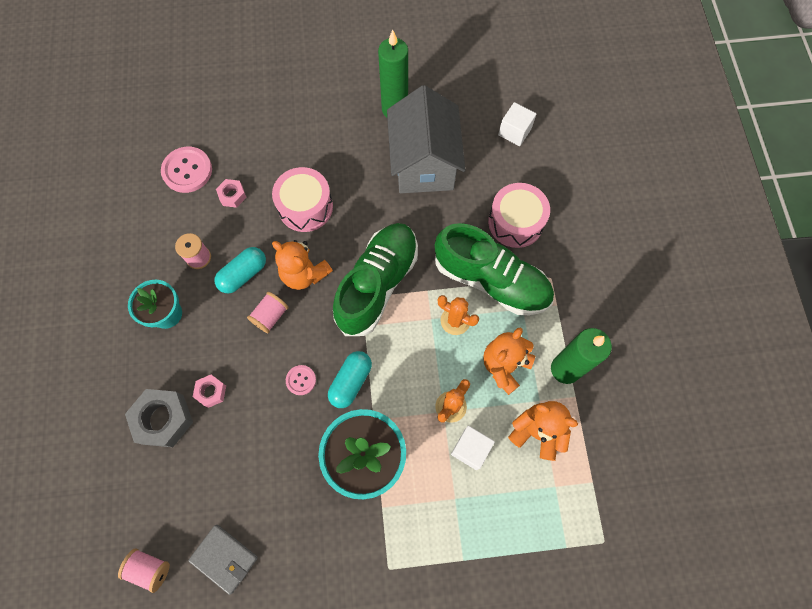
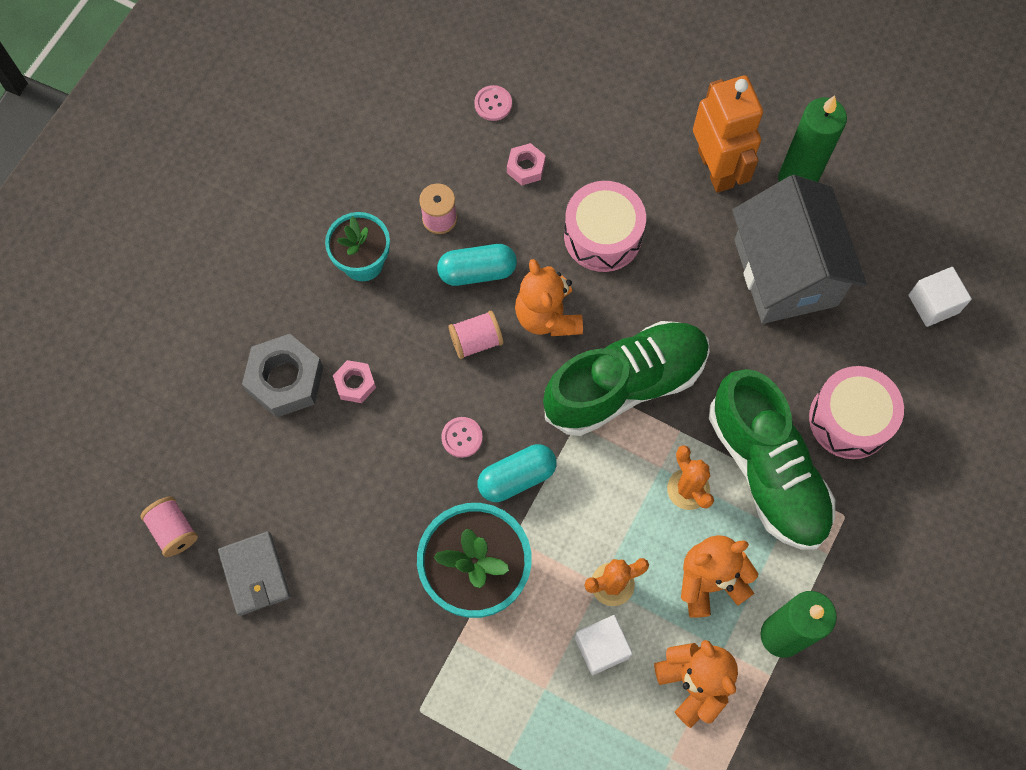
camera: 35 degrees right, 0 degrees up
(187, 171) = (493, 104): pink button -> pink button, size x0.54
(345, 130) = (716, 168): none -> orange robot
(424, 163) = (785, 272): grey house -> grey house turned 45 degrees counterclockwise

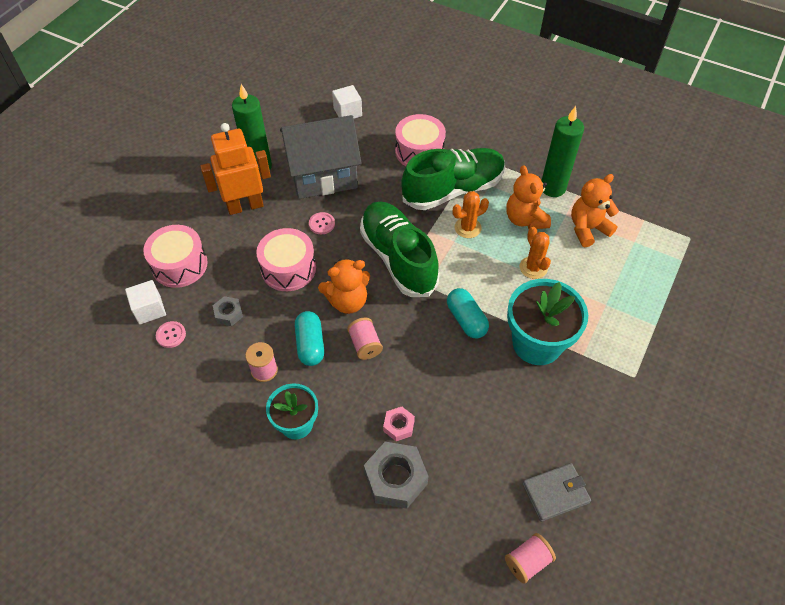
camera: 90 degrees left, 15 degrees down
(462, 437) = (439, 353): pink button -> pink button (322, 224)
(526, 167) = (228, 314): pink nut -> grey nut
(601, 648) = (574, 274): white cube -> white cube (149, 309)
(605, 98) = (179, 265): none -> pink drum

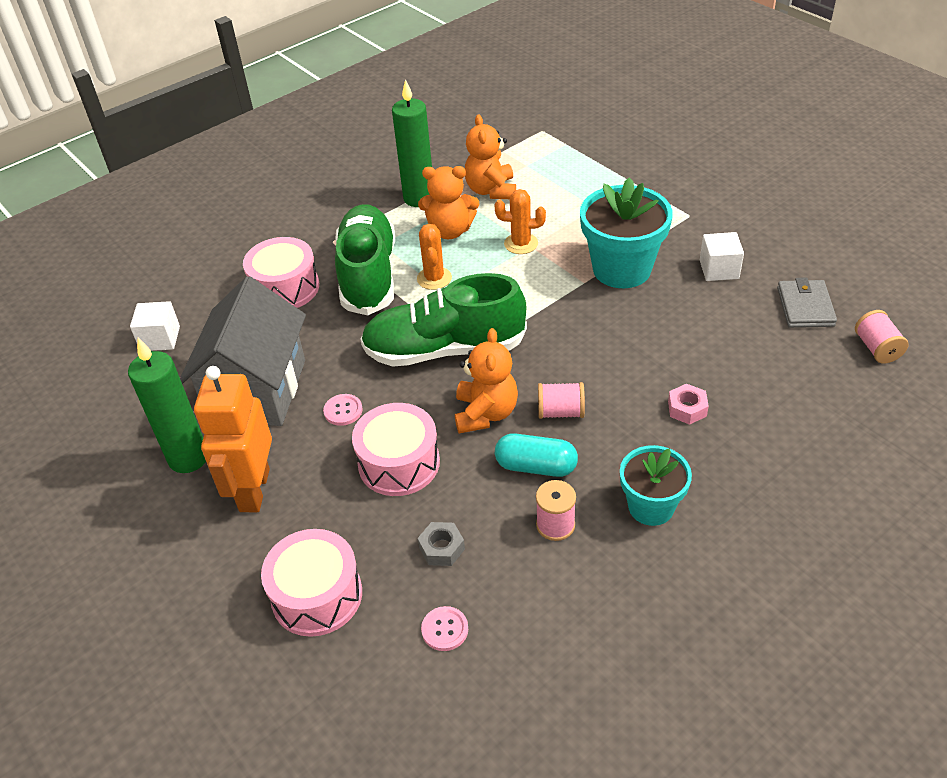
camera: 65 degrees left, 10 degrees down
(149, 309) = (382, 652): white cube -> white cube (719, 269)
(396, 478) = (755, 428): grey nut -> none
(466, 320) = (565, 314): turquoise capsule -> none

